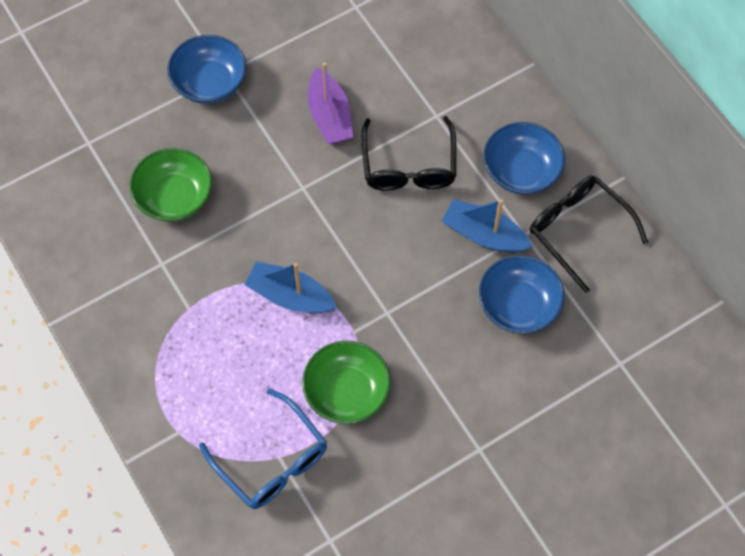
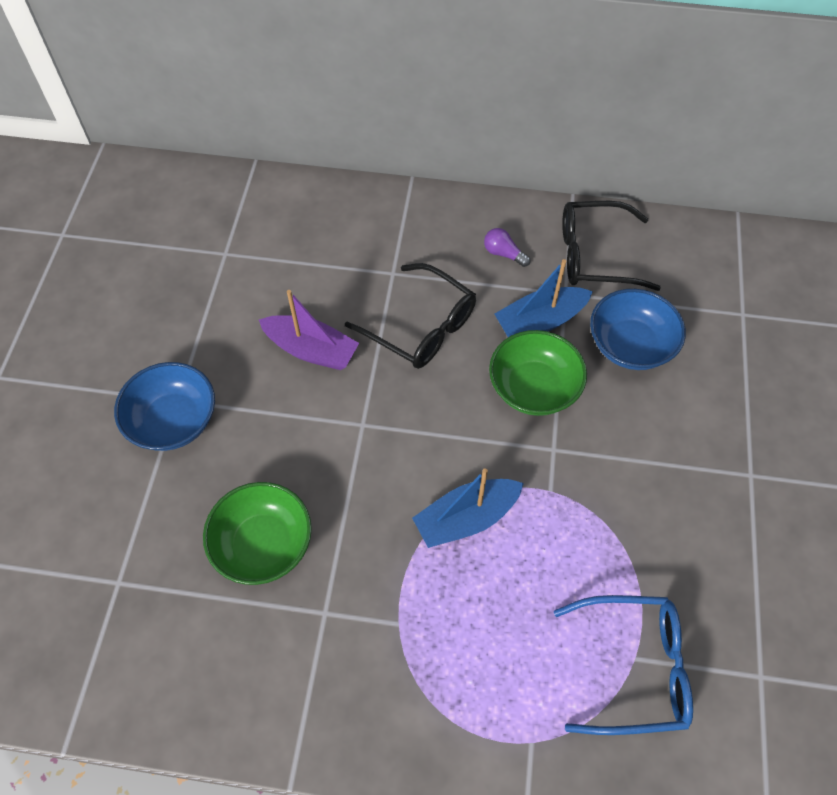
camera: 50 degrees left, 5 degrees down
(347, 392) = (609, 543): green bowl -> green bowl (533, 388)
(521, 171) = (503, 253): blue bowl -> purple light bulb

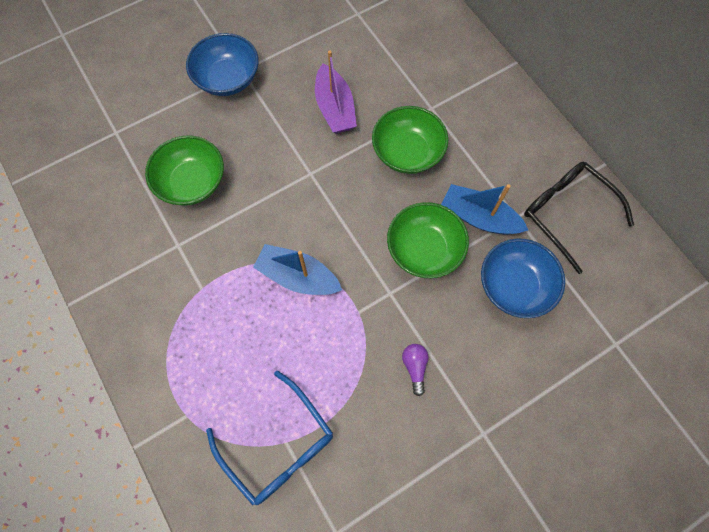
camera: 50 degrees right, 10 degrees up
(420, 326) = (407, 152): black glasses -> green bowl
(503, 253) = (510, 158): purple light bulb -> purple light bulb (415, 367)

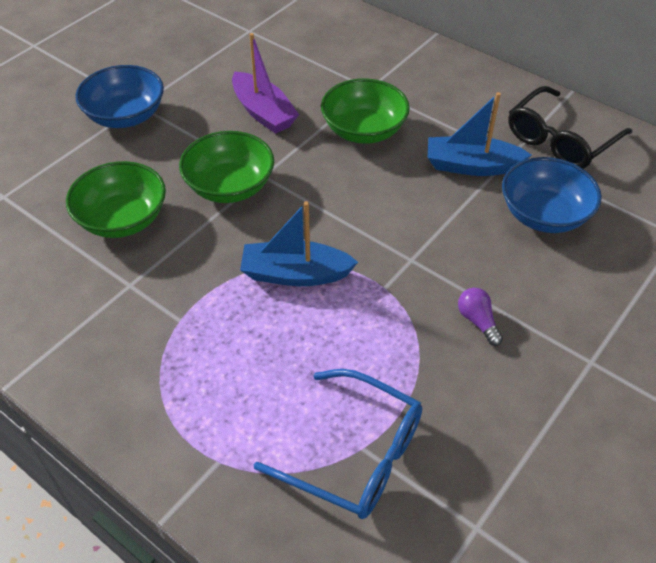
camera: 20 degrees left, 20 degrees down
(424, 249) = (428, 209): green bowl -> green bowl (230, 186)
(567, 214) = (561, 139): black glasses -> black glasses turned 75 degrees counterclockwise

